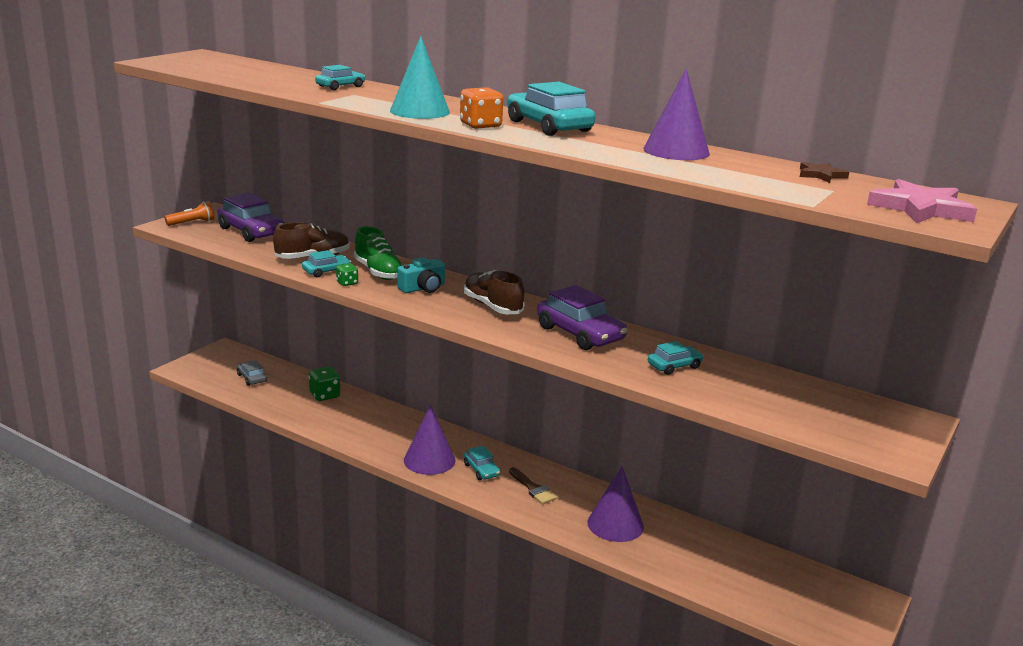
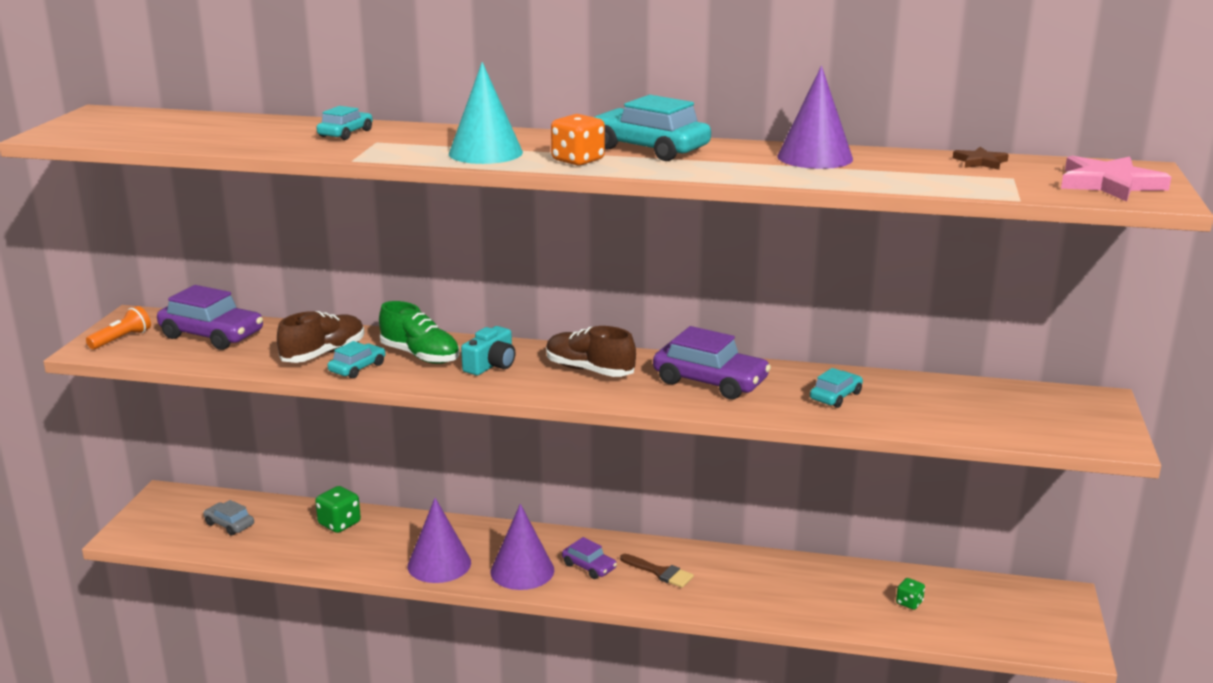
camera: 20 degrees left, 0 degrees up
(347, 283) = (396, 378): green dice -> green dice (909, 603)
(481, 470) = (589, 566): turquoise car -> purple car
(615, 524) = (773, 588): purple cone -> purple cone (439, 564)

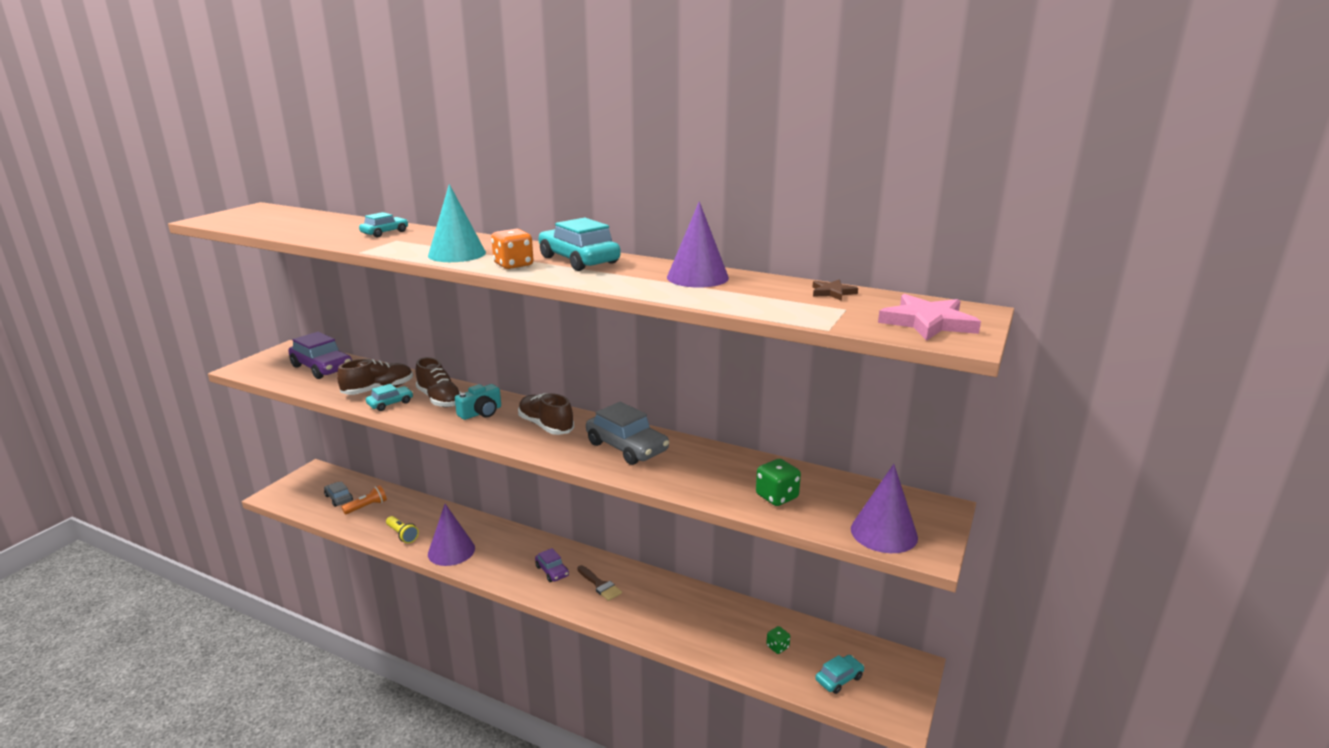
camera: 15 degrees right, 0 degrees up
(122, 339) = (266, 364): orange flashlight -> orange flashlight (367, 506)
(339, 524) = (407, 509): green dice -> green dice (777, 497)
(357, 555) = (402, 535): none -> yellow flashlight
(420, 356) = (439, 399): green shoe -> brown shoe
(522, 571) = (504, 566): purple cone -> purple cone (884, 533)
(710, 381) = (627, 447): purple car -> grey car
(835, 396) = (715, 473): turquoise car -> turquoise car (839, 679)

